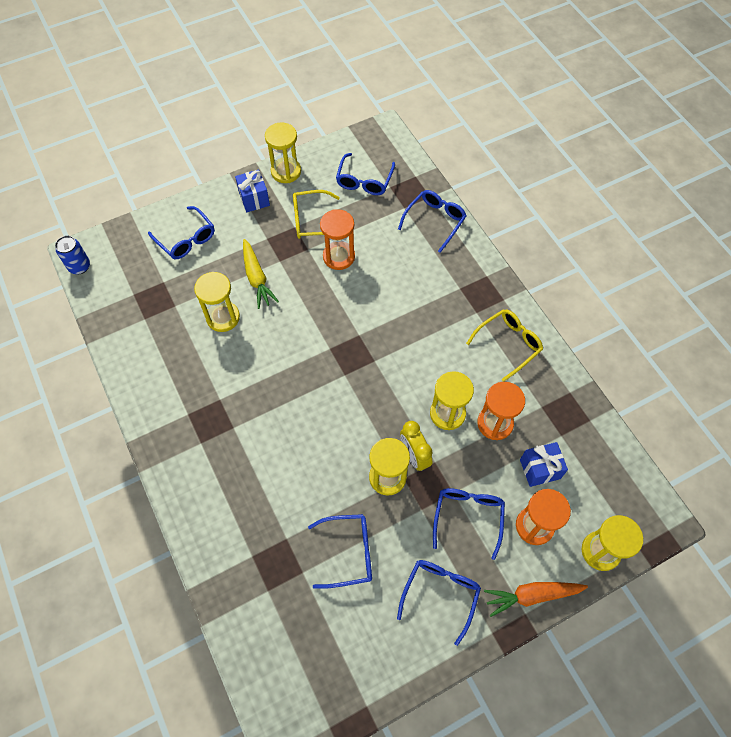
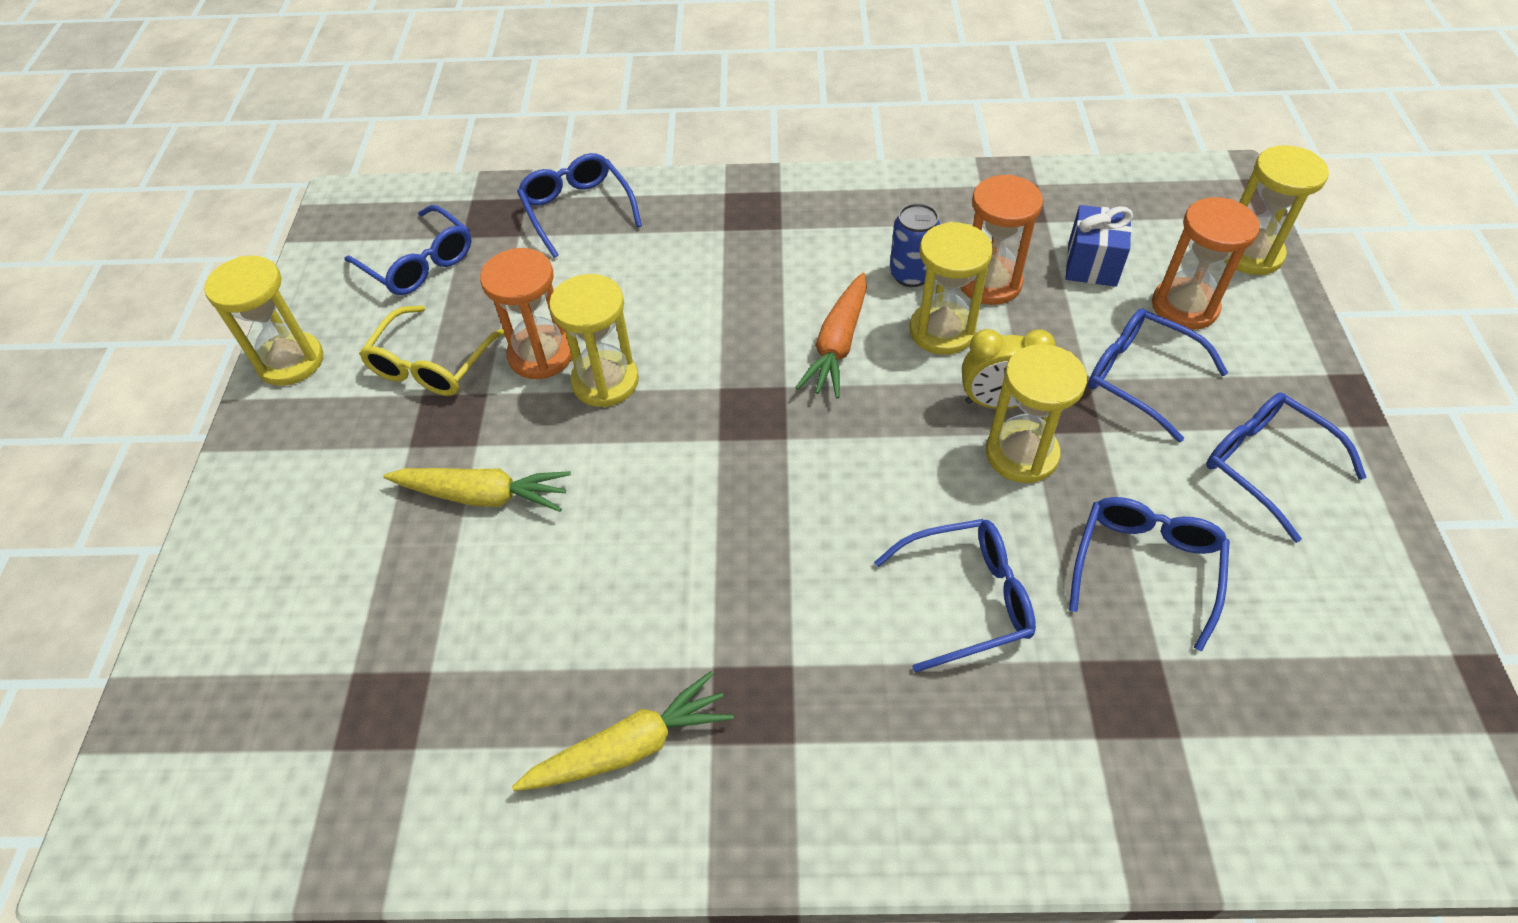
camera: 60 degrees left, 10 degrees down
(79, 266) = (153, 851): blue can -> blue can (911, 274)
(174, 387) = (630, 747): none -> yellow carrot
(186, 239) = (286, 587): blue glasses -> blue glasses (967, 599)
(223, 317) = (528, 589): yellow hourglass -> yellow hourglass (605, 381)
(254, 199) = (302, 433): blue gift -> none
(508, 344) = (861, 216): yellow glasses -> none
(532, 596) = (1300, 354): orange carrot -> orange carrot (837, 345)

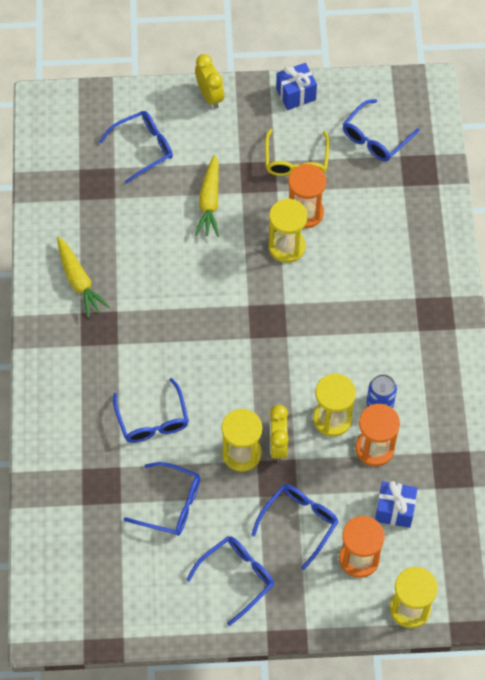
camera: 85 degrees right, 10 degrees up
(239, 492) = (210, 96): none -> yellow clock
(291, 361) = (296, 94): yellow hourglass -> blue gift
(432, 364) = (296, 161): yellow glasses -> yellow glasses turned 105 degrees counterclockwise
(577, 210) = (428, 214): blue glasses -> blue glasses (143, 148)
(837, 345) = (319, 363): orange carrot -> none

